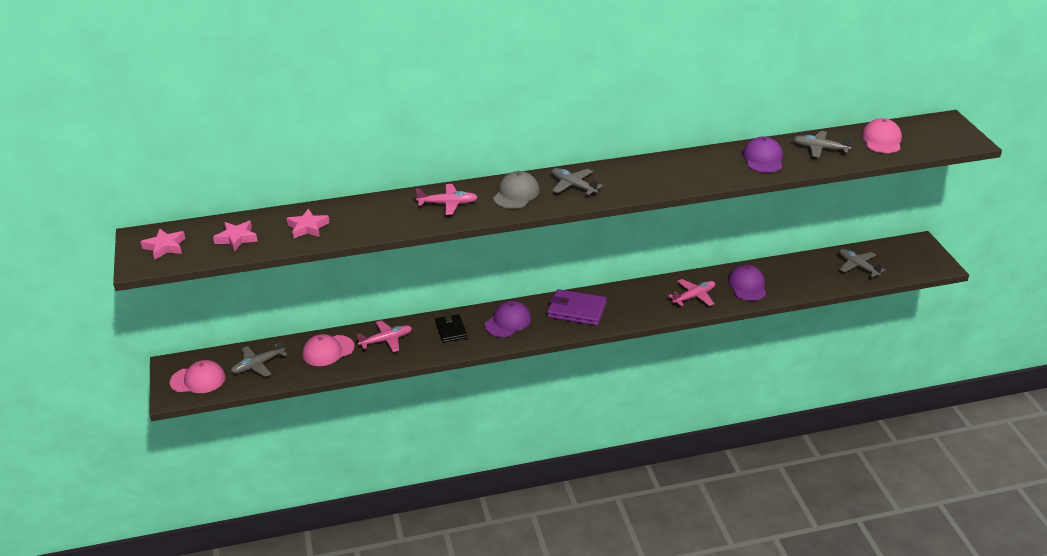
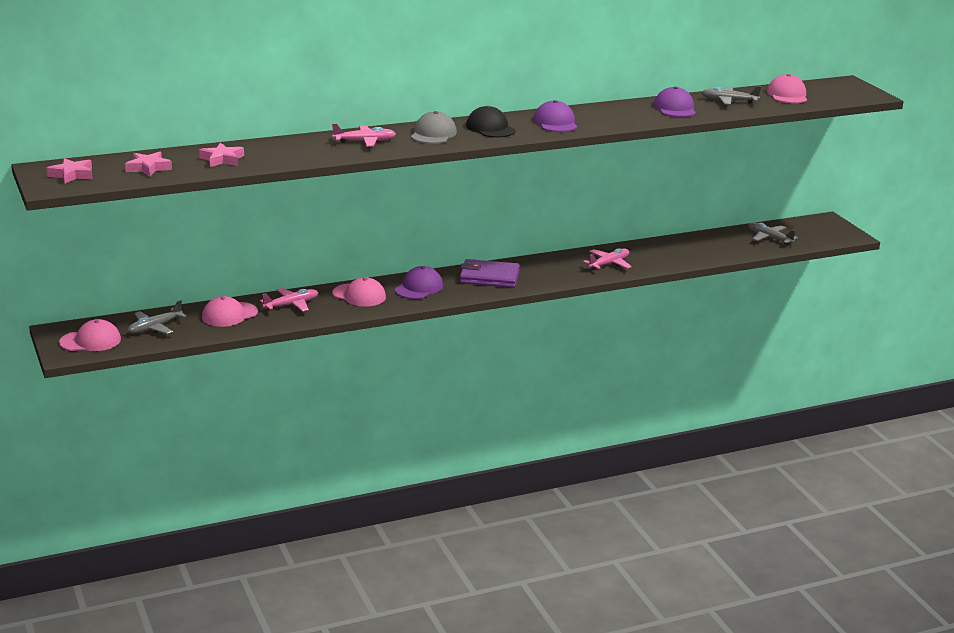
camera: 10 degrees left, 10 degrees down
(451, 330) = (359, 295): black wallet -> pink cap
(573, 186) = (490, 128): grey plane -> black cap
(747, 285) = (661, 254): purple cap -> purple cap (555, 122)

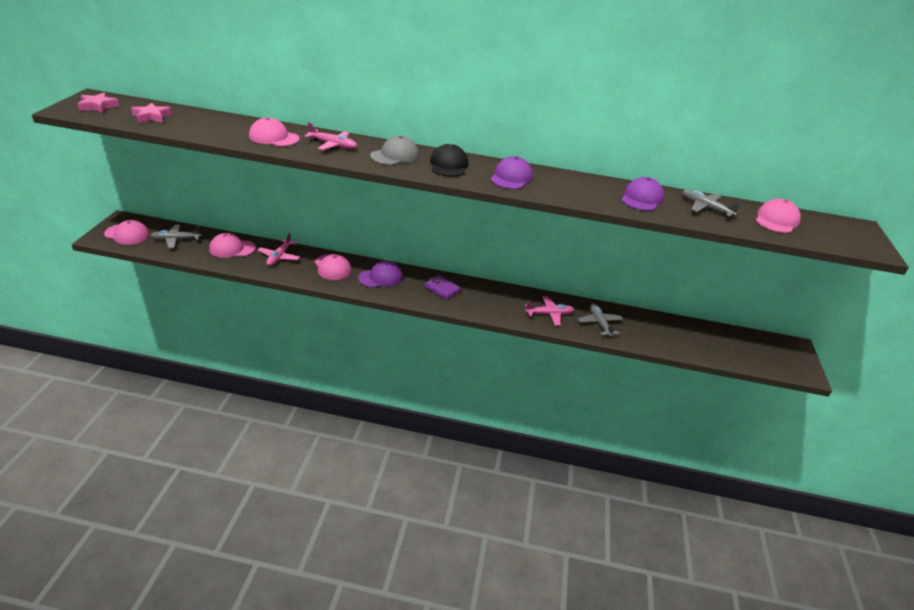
camera: 30 degrees right, 10 degrees up
(222, 159) = (209, 126): pink star -> none
(291, 305) = (279, 257): pink plane -> pink plane turned 105 degrees clockwise
(300, 151) = (274, 137): none -> pink cap
(489, 277) = (442, 289): purple wallet -> purple wallet, size x0.65
(769, 238) = (720, 344): grey plane -> grey plane (599, 323)

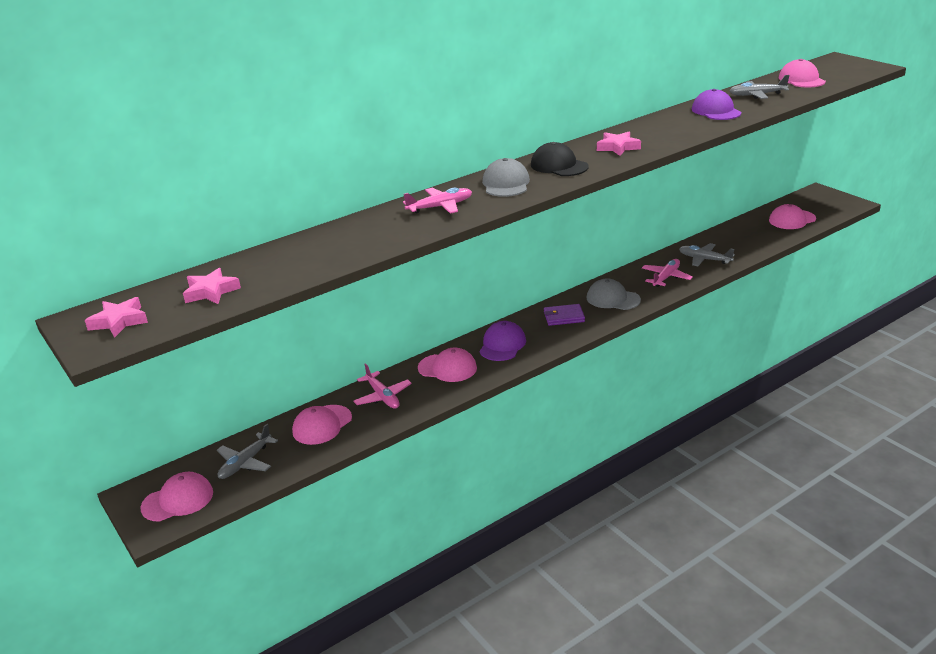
camera: 40 degrees left, 5 degrees down
(274, 137) = (377, 232): pink cap -> pink cap (792, 220)
(490, 301) = (613, 299): none -> grey cap
(511, 177) = (618, 147): purple cap -> pink star

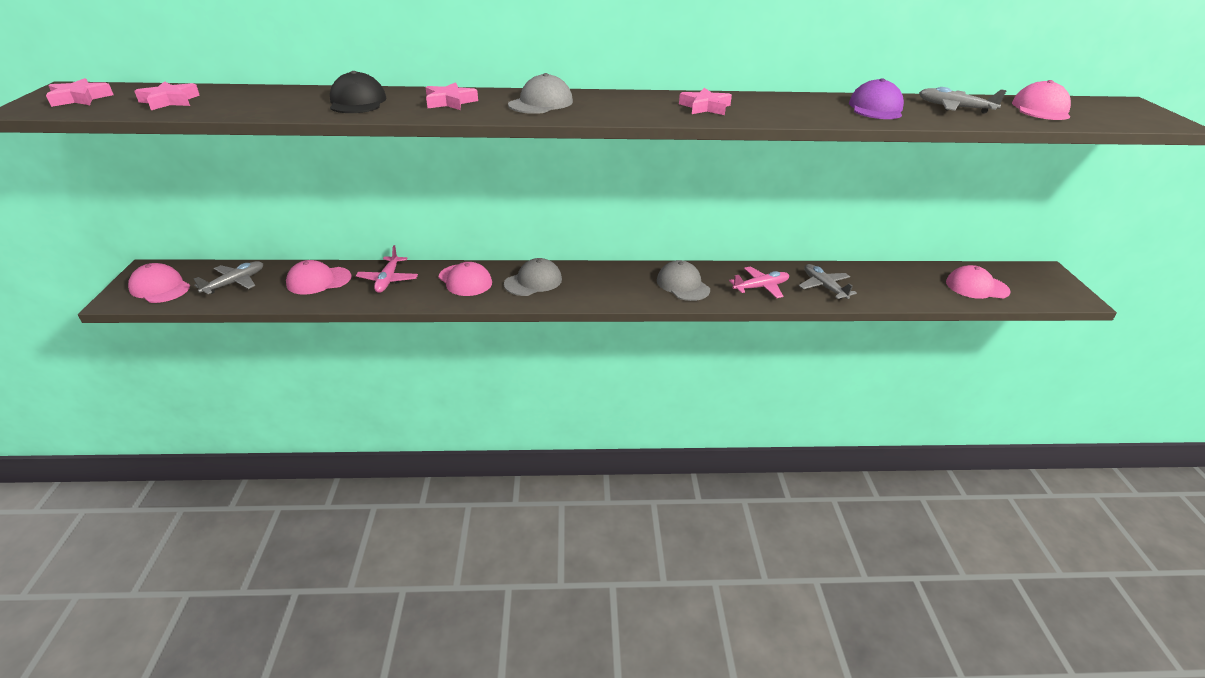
camera: 30 degrees right, 5 degrees up
(178, 500) = (160, 287): pink cap -> pink cap turned 150 degrees counterclockwise
(246, 462) = (234, 283): grey plane -> grey plane turned 150 degrees clockwise
(440, 207) = (450, 102): pink plane -> pink star
(502, 345) = (533, 281): purple cap -> grey cap
(559, 166) = (617, 104): black cap -> black cap (357, 102)
(564, 317) = (617, 281): purple wallet -> none

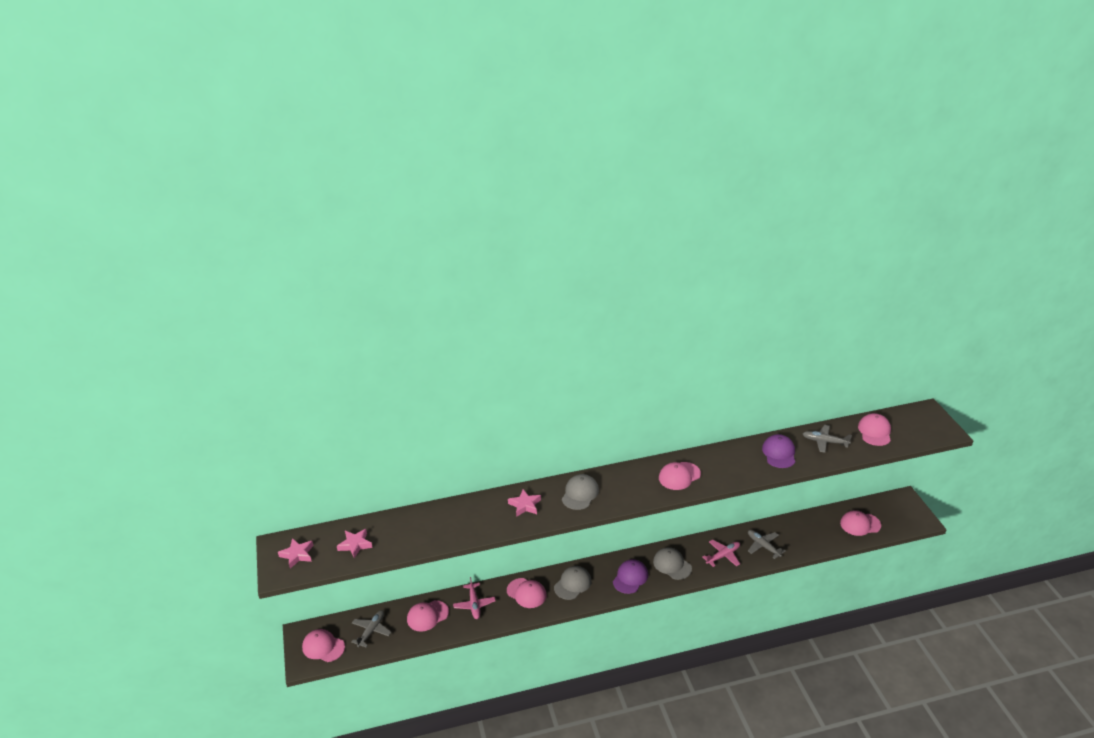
camera: 10 degrees left, 0 degrees up
(357, 102) = (469, 518): black cap -> none
(617, 288) = (630, 578): none -> purple cap
(705, 107) = (679, 476): pink star -> pink cap

